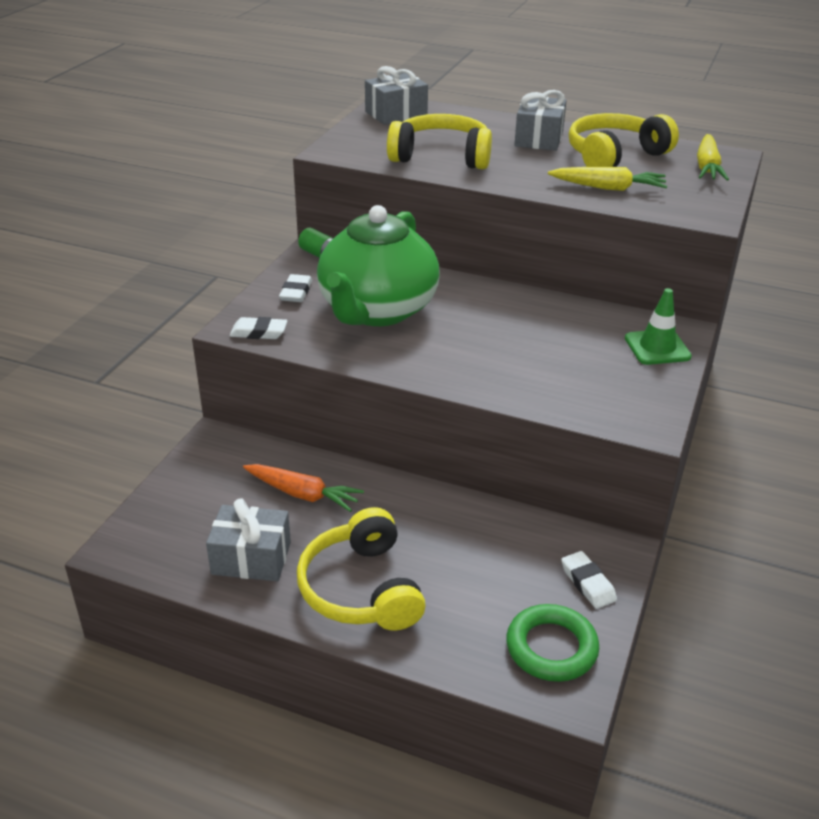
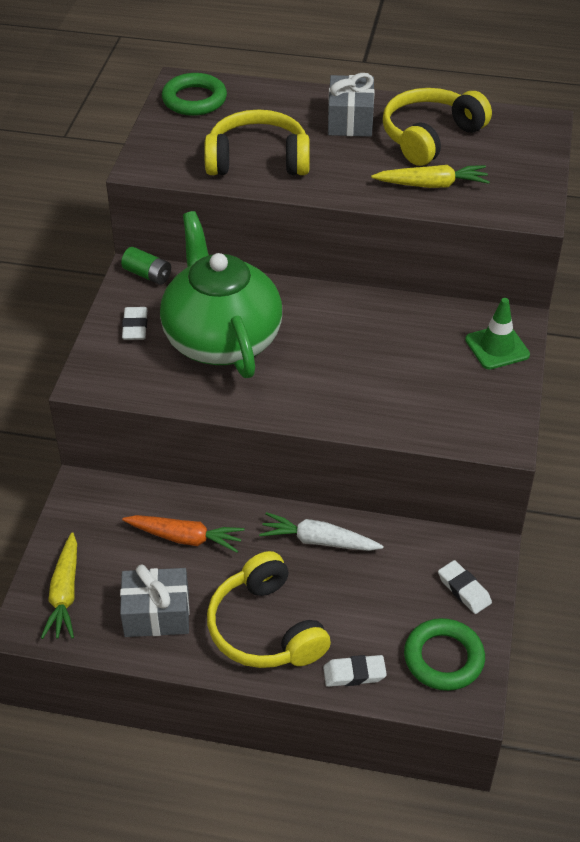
camera: 10 degrees left, 10 degrees up
(259, 332) = (113, 384): white eraser -> white eraser (354, 673)
(377, 310) = (221, 339): green teapot -> green teapot turned 150 degrees clockwise
(396, 114) = (194, 100): grey gift -> green ring
(440, 515) = (318, 541): none -> white carrot
(707, 167) = (522, 142): yellow carrot -> yellow carrot (65, 594)

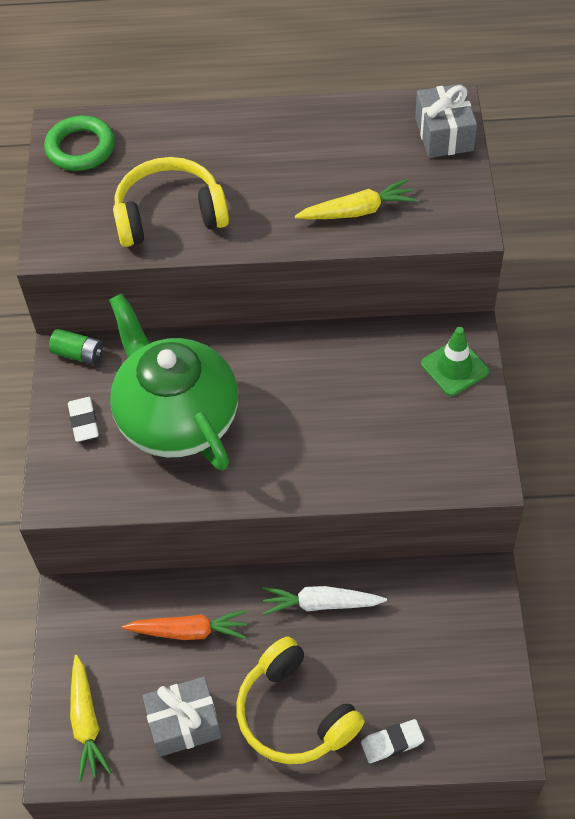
camera: 10 degrees left, 10 degrees up
(350, 120) = (252, 144): grey gift -> grey gift (444, 134)
(430, 137) = (340, 148): yellow headphones -> none
(443, 658) = (472, 705): green ring -> none
(464, 590) = (473, 626): white eraser -> none

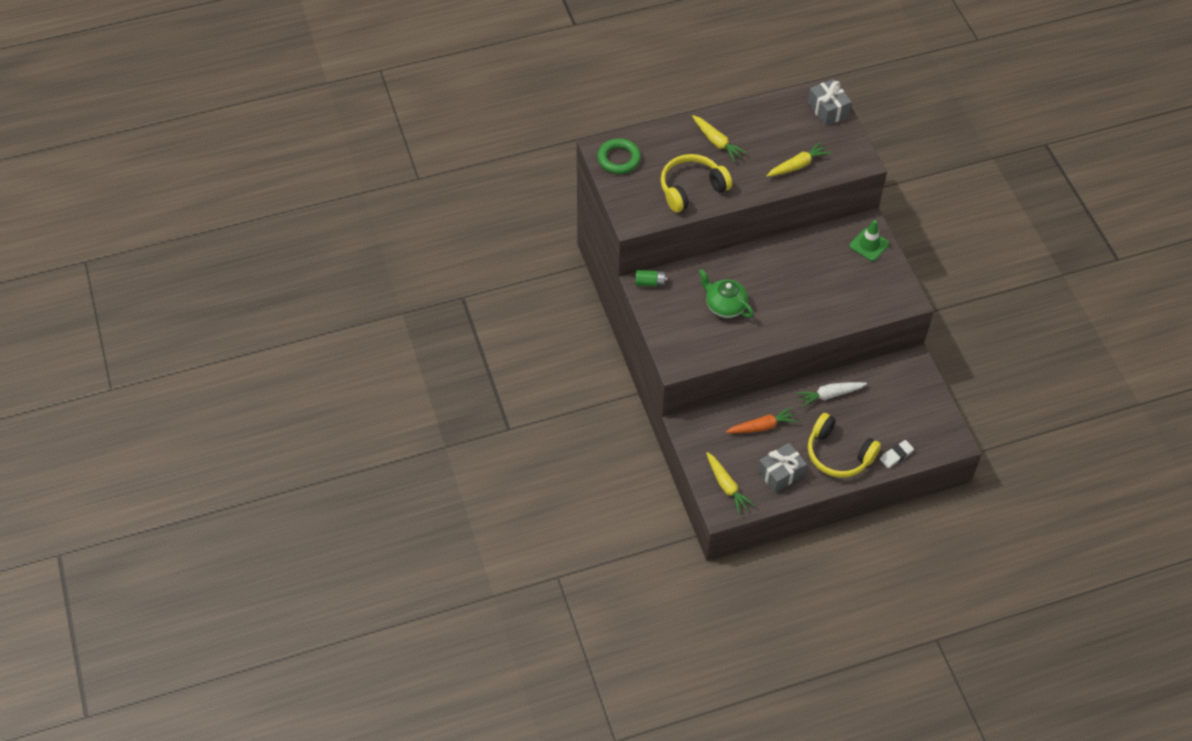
camera: 20 degrees left, 0 degrees up
(84, 421) = (672, 320): white eraser -> none
(177, 417) = (725, 306): green teapot -> green teapot, size x0.56
(244, 151) = (717, 142): none -> yellow carrot

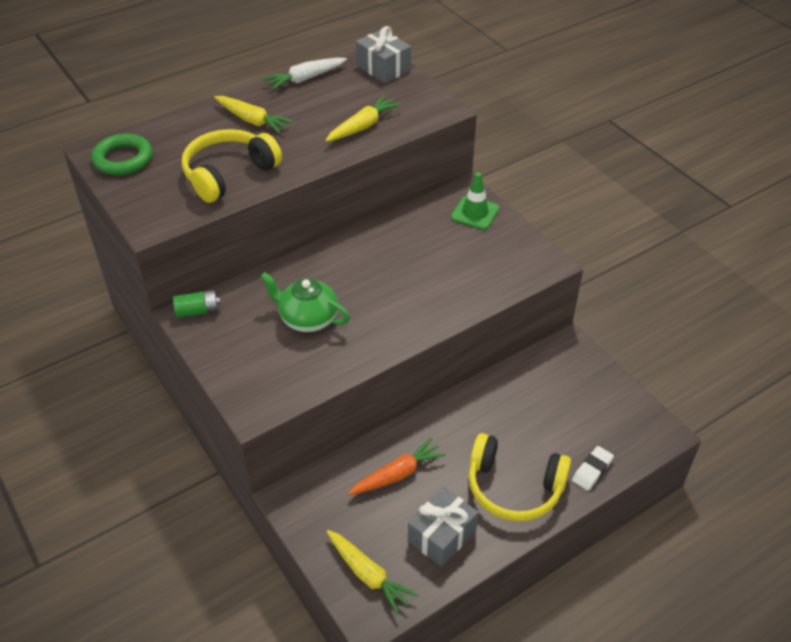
camera: 15 degrees left, 10 degrees down
(829, 395) = (476, 411): white carrot -> white carrot (305, 79)

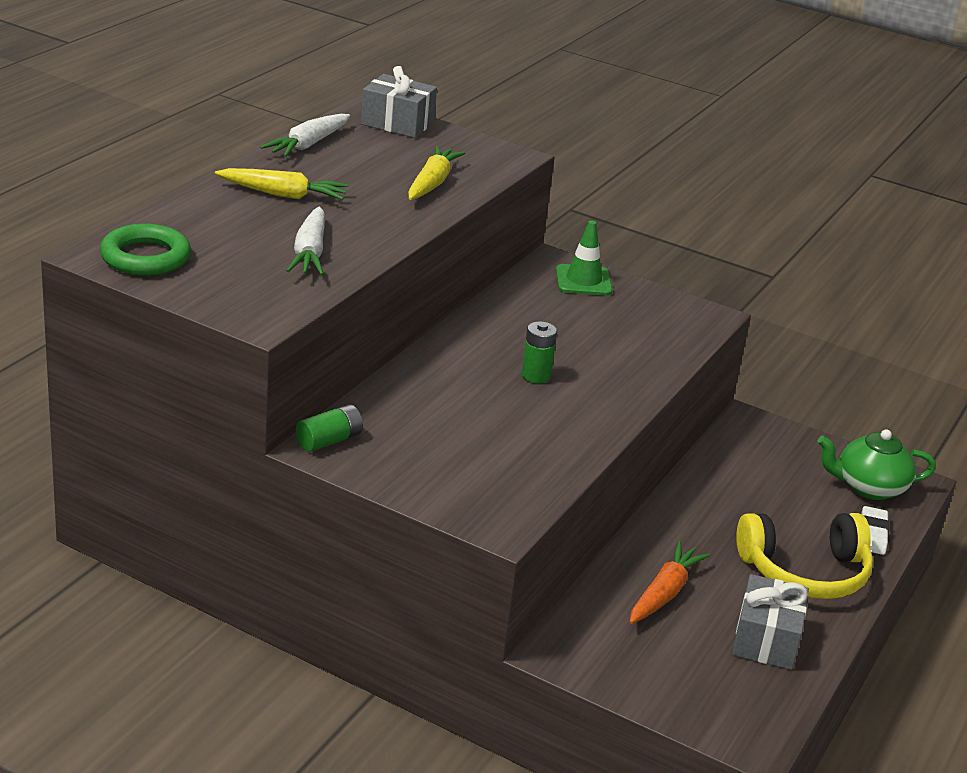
camera: 30 degrees left, 15 degrees down
(228, 174) = (310, 252): yellow headphones -> white carrot
(307, 319) = (480, 420): green teapot -> green teapot (869, 487)
(368, 575) = (716, 701): yellow carrot -> none
(375, 289) = (536, 376): none -> green battery

